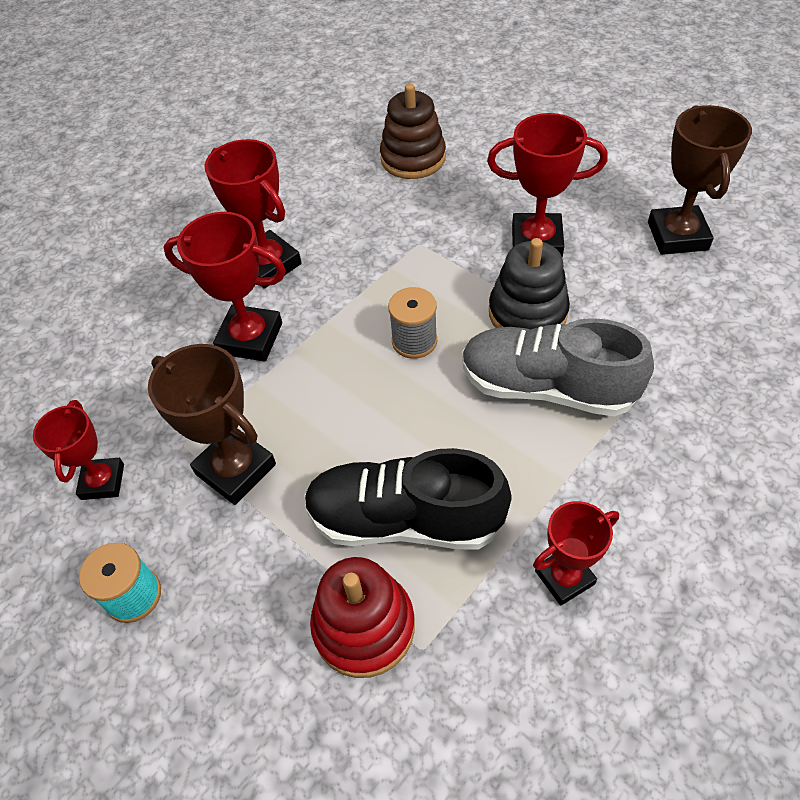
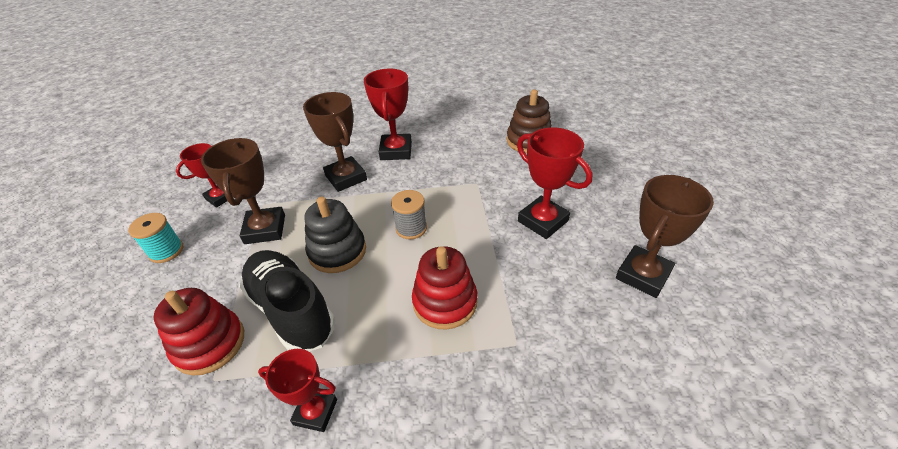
camera: 40 degrees right, 10 degrees down
(250, 338) = (346, 178): red trophy -> brown trophy
(527, 313) = (487, 255): black stacking toy -> black stacking toy (337, 251)
(547, 387) = (445, 302): grey shoe -> red stacking toy

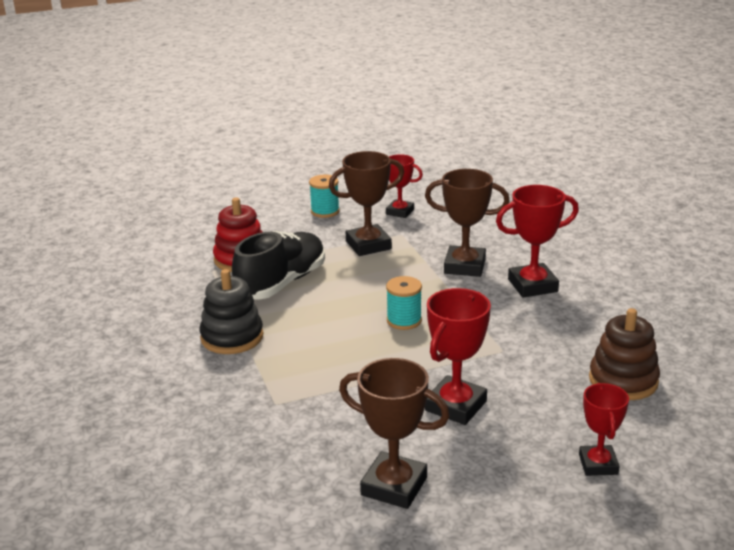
camera: 75 degrees right, 15 degrees down
(315, 412) = (194, 317): red trophy -> red trophy (598, 464)
(337, 251) = (355, 287): black stacking toy -> black stacking toy (232, 337)
(346, 178) = (464, 266): brown trophy -> brown trophy turned 60 degrees clockwise
(411, 228) = (404, 320): grey spool -> turquoise spool
(445, 302) = (313, 357): red stacking toy -> none

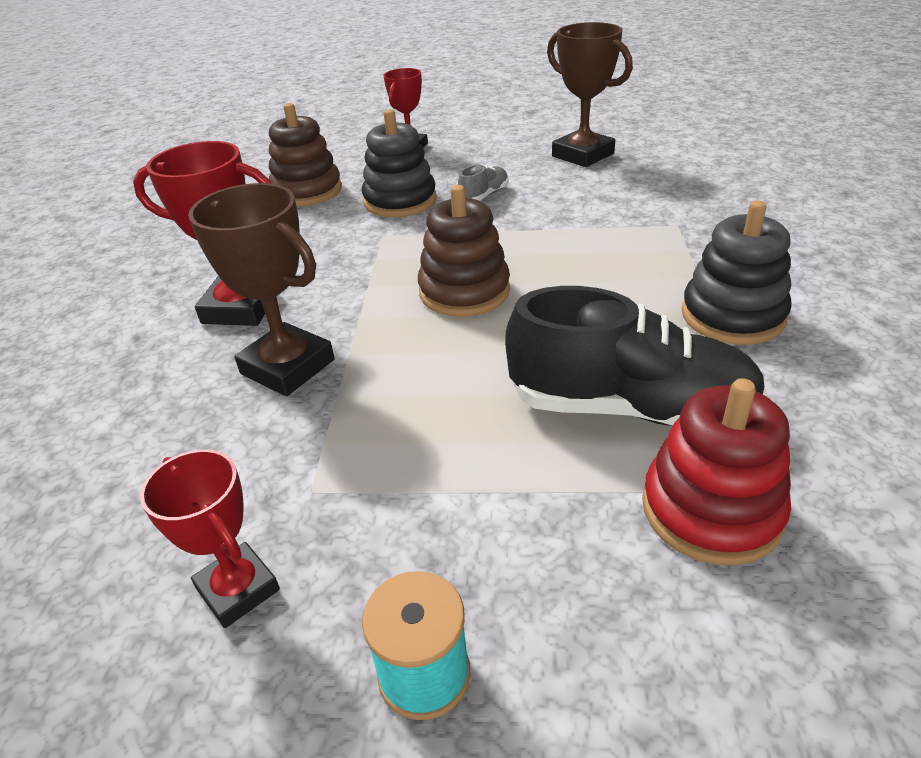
camera: 155 degrees left, 10 degrees up
(281, 283) = (629, 408): black shoe -> black shoe turned 135 degrees counterclockwise
(368, 245) = (405, 474): brown trophy -> none
(404, 320) = (464, 291): turquoise spool -> brown stacking toy
(455, 406) = (484, 195): red trophy -> grey shoe
(525, 385) = (400, 201): none -> black stacking toy

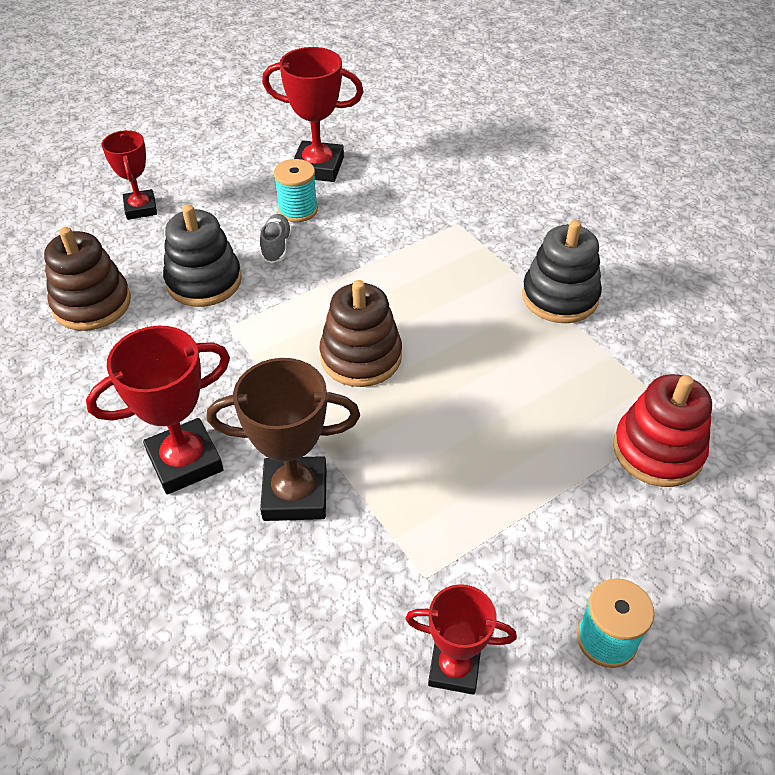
camera: 40 degrees left, 10 degrees up
(531, 177) = (298, 210): none -> turquoise spool
(582, 155) = (318, 167): brown trophy -> red trophy
(629, 408) = (560, 403): black shoe -> none

